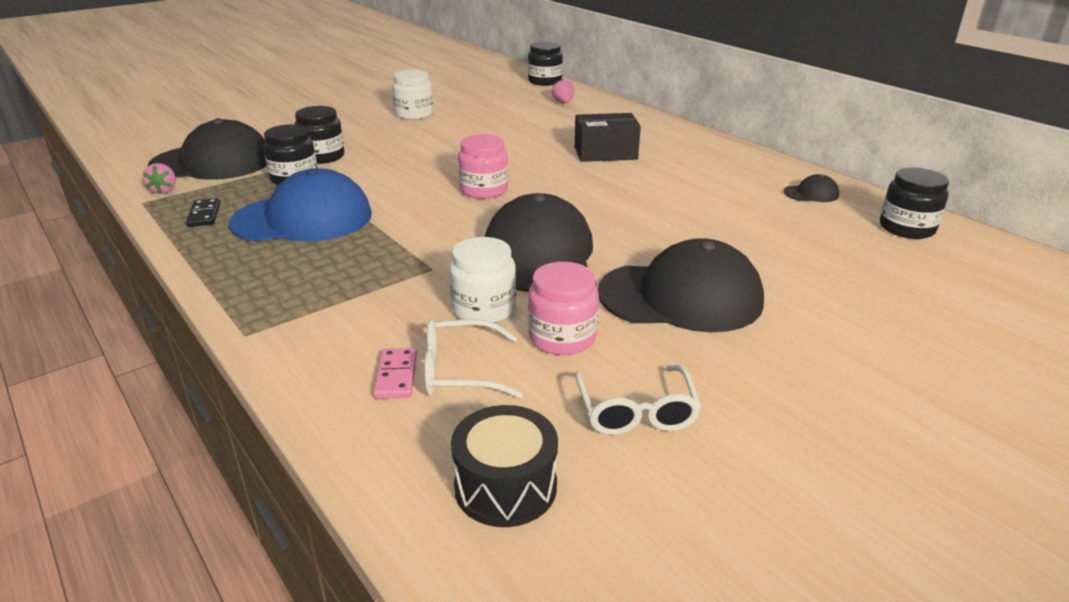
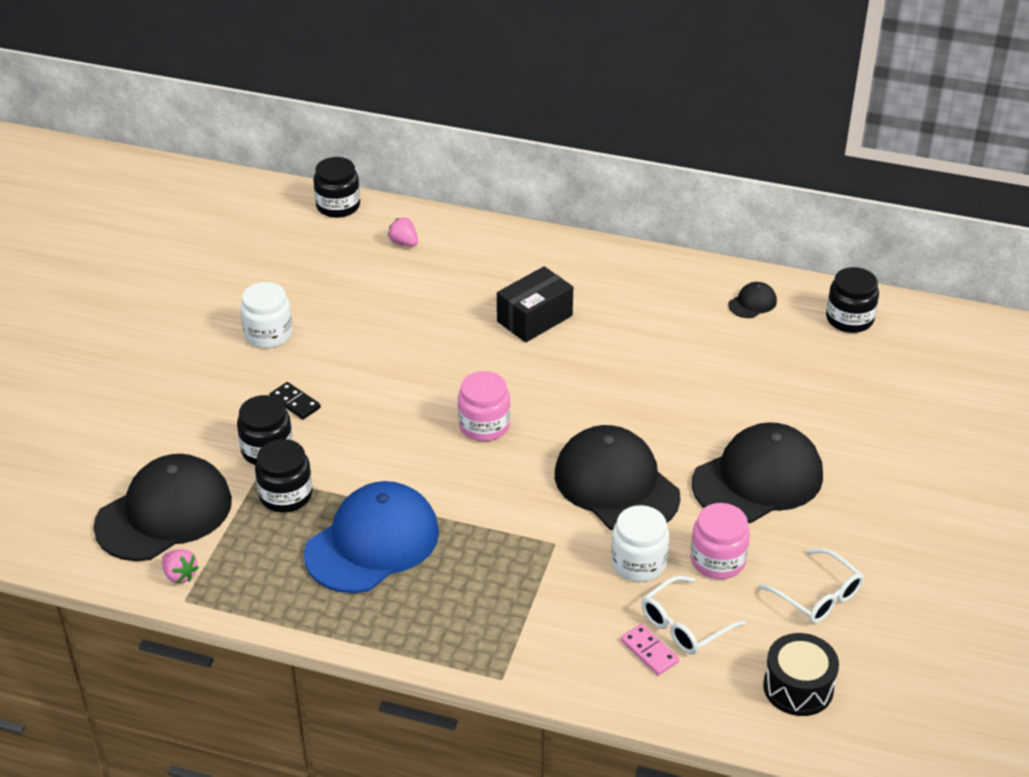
camera: 35 degrees left, 10 degrees up
(204, 215) = (274, 584): black domino -> black domino (295, 402)

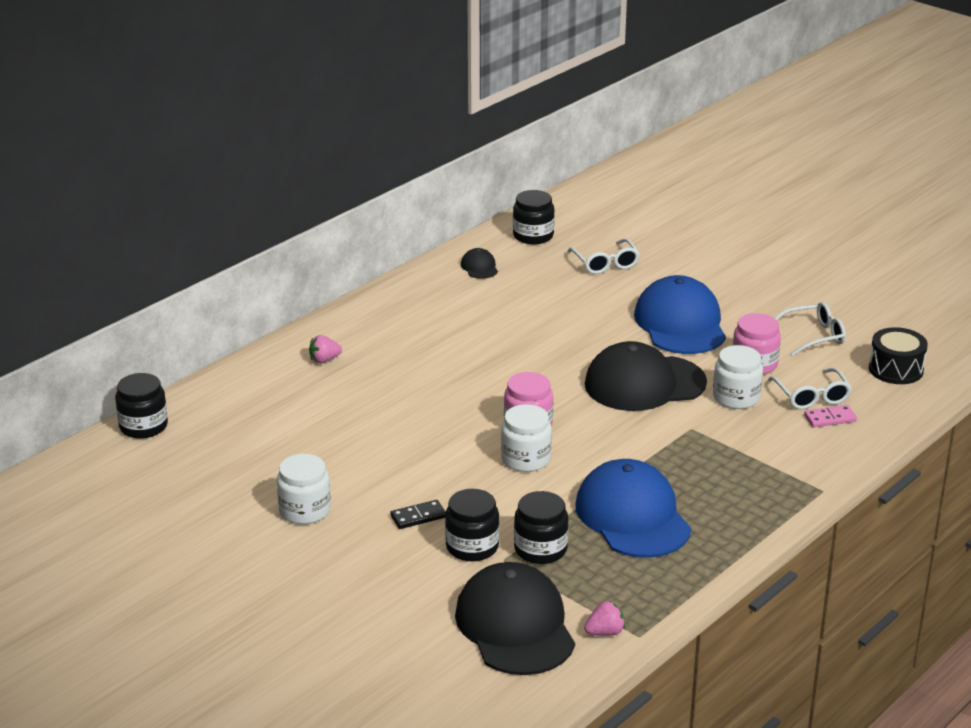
camera: 65 degrees left, 10 degrees down
(404, 243) = (239, 404): pink strawberry -> pink strawberry (324, 360)
(426, 441) = (526, 459): none -> white jar
(534, 318) = (410, 366): black box -> none
(758, 479) = (680, 323): black cap -> blue cap
(837, 387) = (605, 263): none -> white glasses

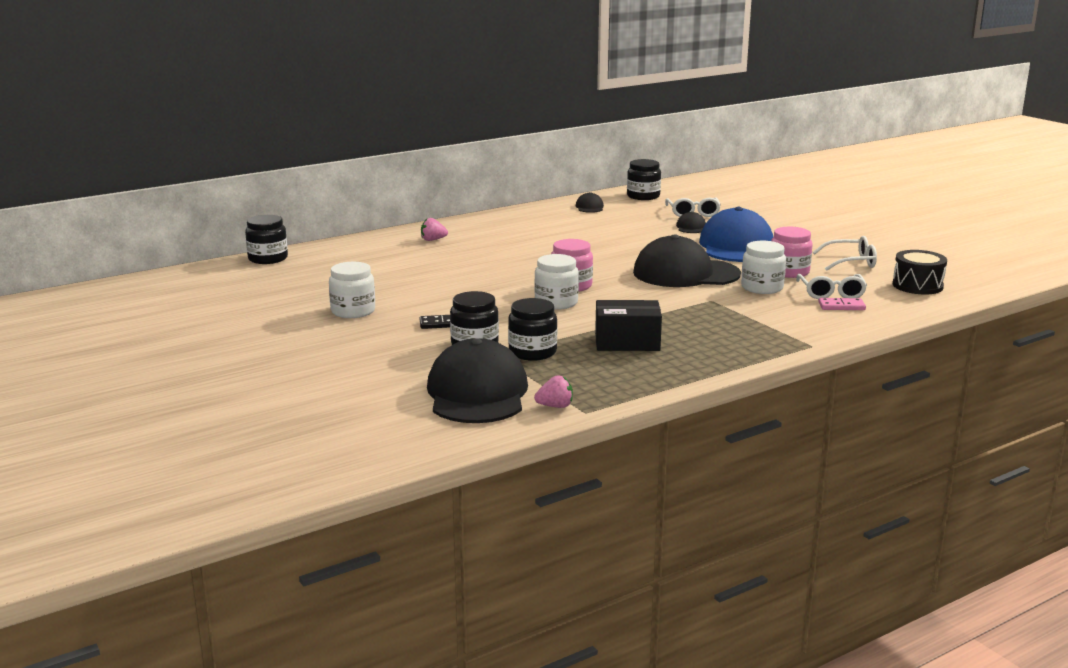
camera: 15 degrees right, 10 degrees down
(614, 293) = (691, 227): none -> black cap
(632, 516) = (627, 342): blue cap -> black box

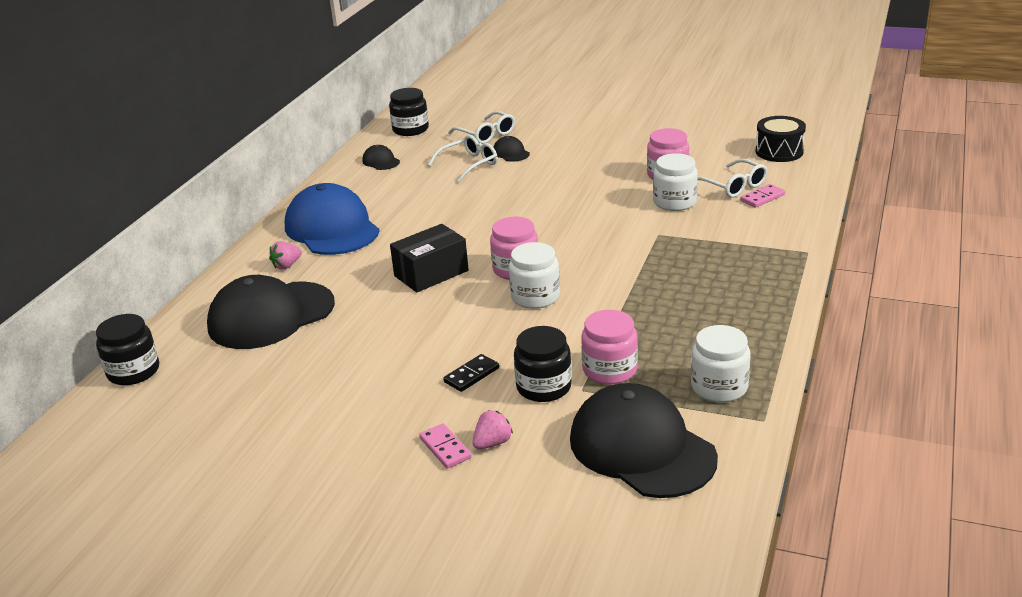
camera: 35 degrees left, 10 degrees up
(353, 311) = (353, 402): white jar -> white jar (719, 387)
(364, 348) = (445, 448): none -> pink domino
(532, 352) = (609, 370): black jar -> pink jar
(555, 406) = (730, 427): pink strawberry -> pink strawberry (492, 443)
(627, 342) = (668, 317): black box -> black box (431, 273)
(685, 273) = (590, 211): black cap -> black cap (271, 316)
(736, 246) = (583, 161): blue cap -> blue cap (332, 228)
(851, 262) = (696, 144): white glasses -> white glasses (469, 164)

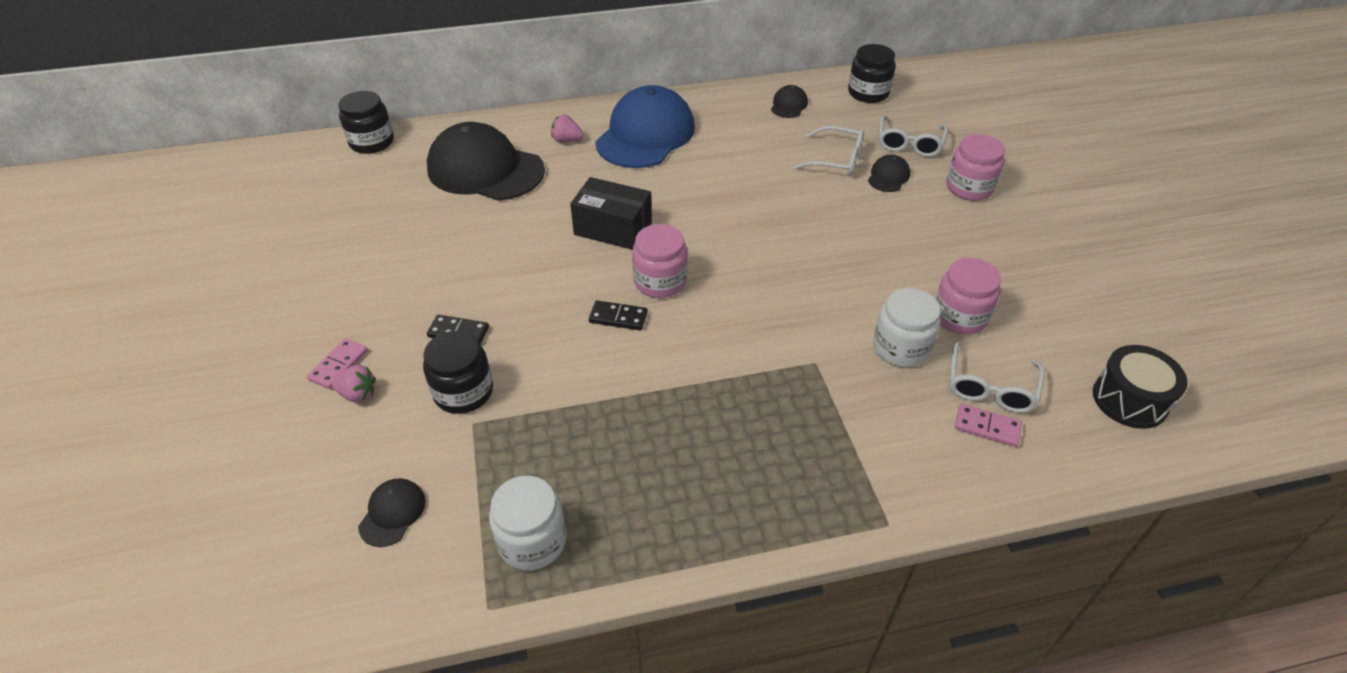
camera: 55 degrees right, 15 degrees up
(535, 297) = (618, 317): white jar -> black domino
(609, 370) = (518, 431): pink jar -> pink jar (969, 187)
(641, 448) = (392, 513): black cap -> black cap, size x0.42

